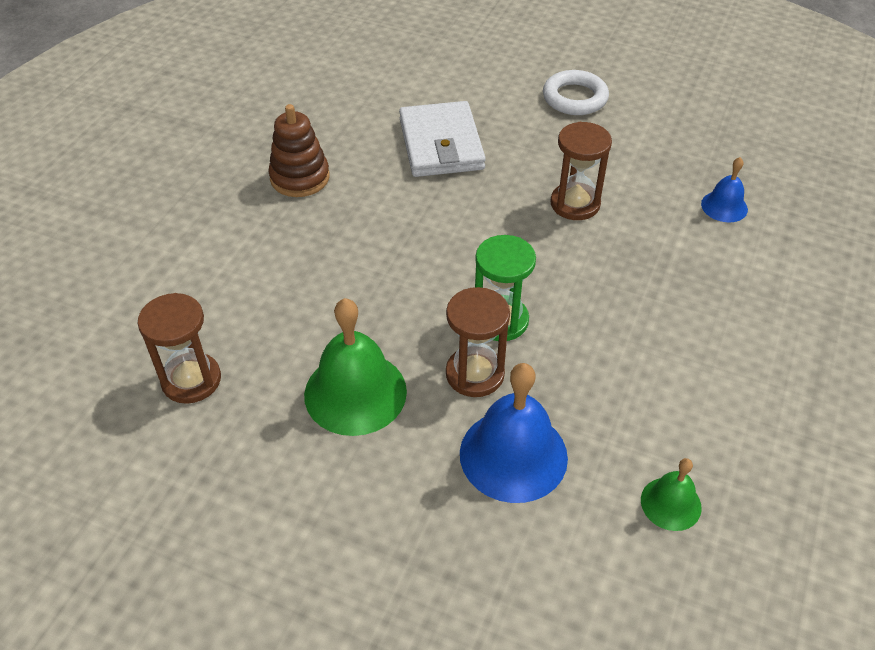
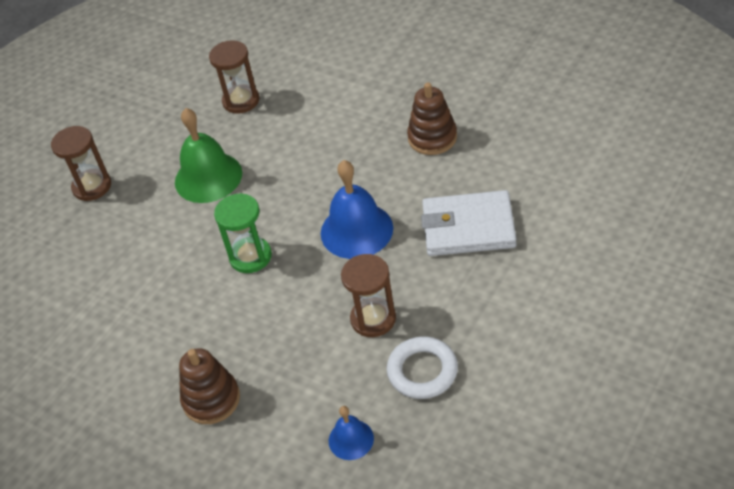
camera: 105 degrees right, 0 degrees up
(475, 374) = (205, 239): brown hourglass -> brown hourglass (92, 186)
(513, 455) = (134, 256): blue bell -> blue bell (356, 230)
(575, 98) = (537, 338): white ring -> white ring (422, 371)
(671, 503) = (70, 336): green bell -> none
(717, 323) = (211, 399): none -> brown stacking toy

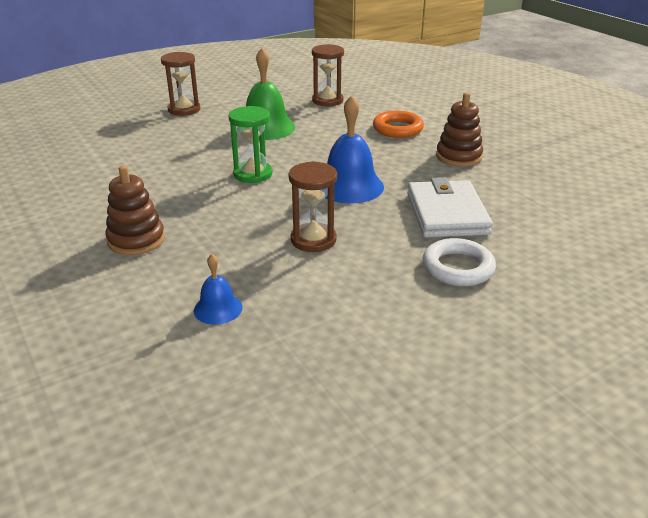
camera: 20 degrees right, 15 degrees down
(346, 118) = (397, 129): none -> orange ring
(422, 371) = (325, 288): white ring -> white ring (457, 268)
(468, 227) = (447, 214): white wallet -> white wallet turned 60 degrees clockwise

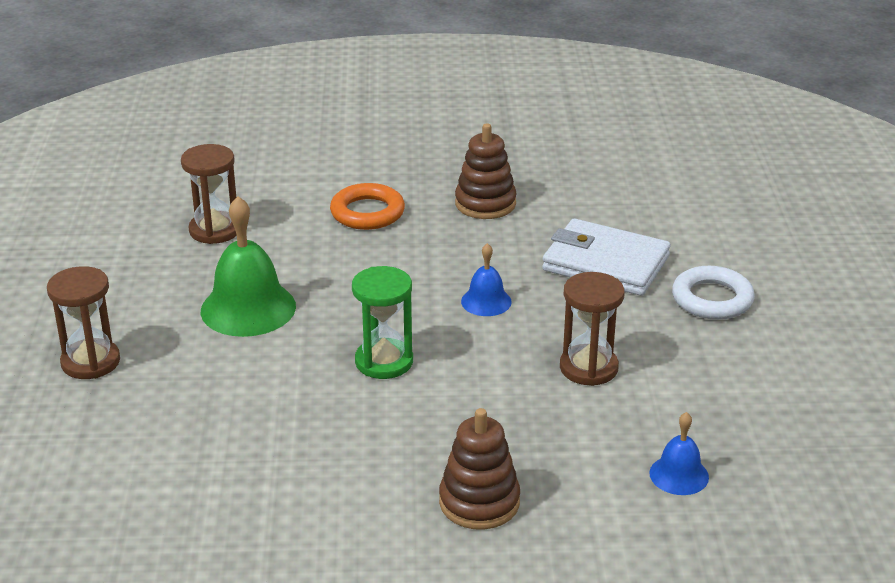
camera: 60 degrees left, 0 degrees up
(349, 186) = (486, 301): blue bell -> blue bell, size x0.54

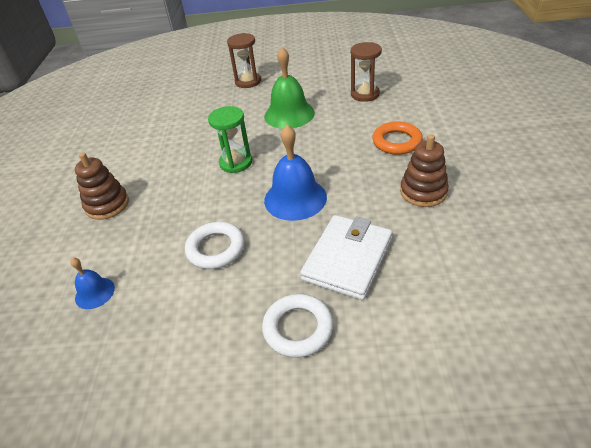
camera: 95 degrees right, 10 degrees up
(486, 301) = (295, 198): blue bell -> blue bell, size x1.87
(588, 368) = (216, 249): brown hourglass -> white ring

